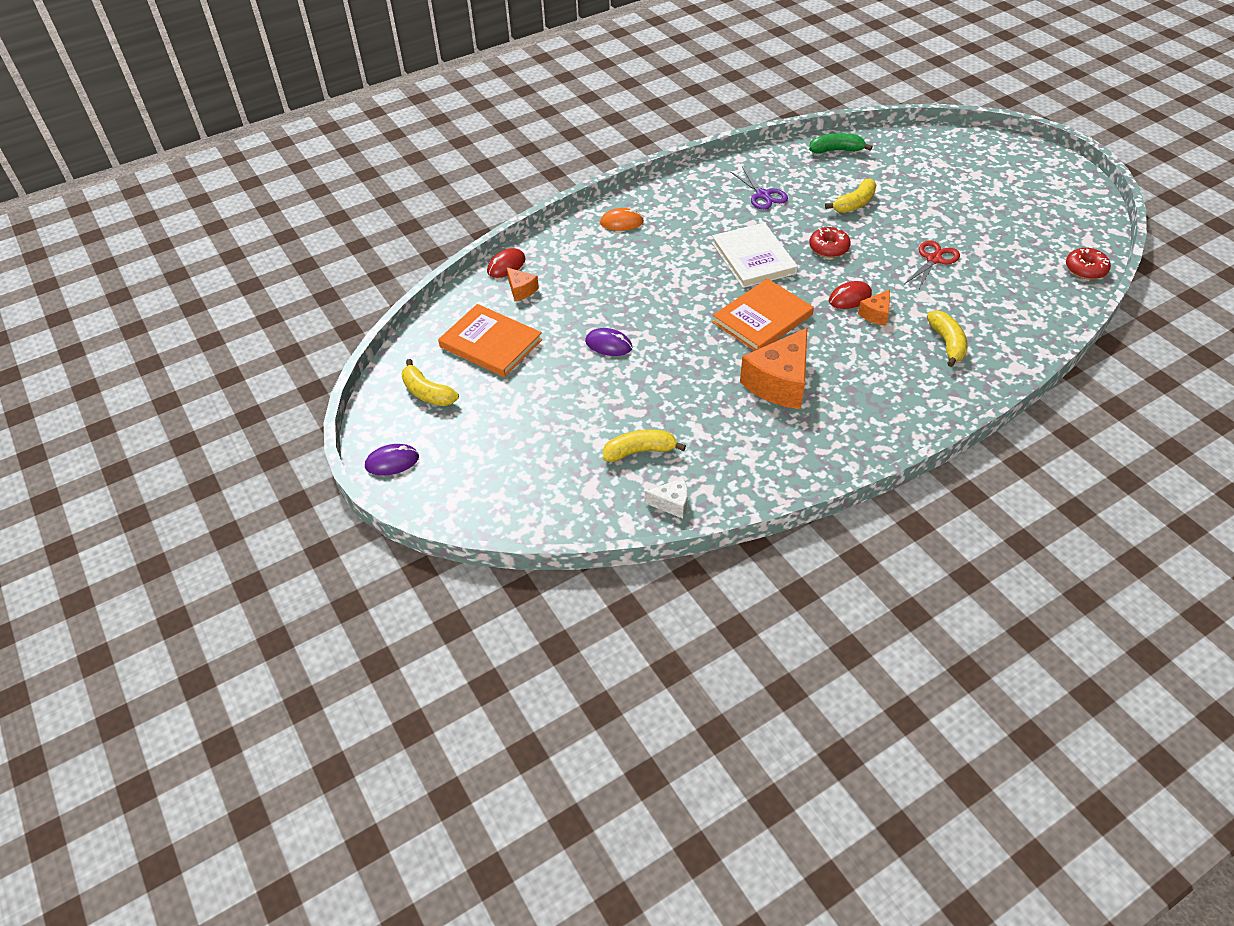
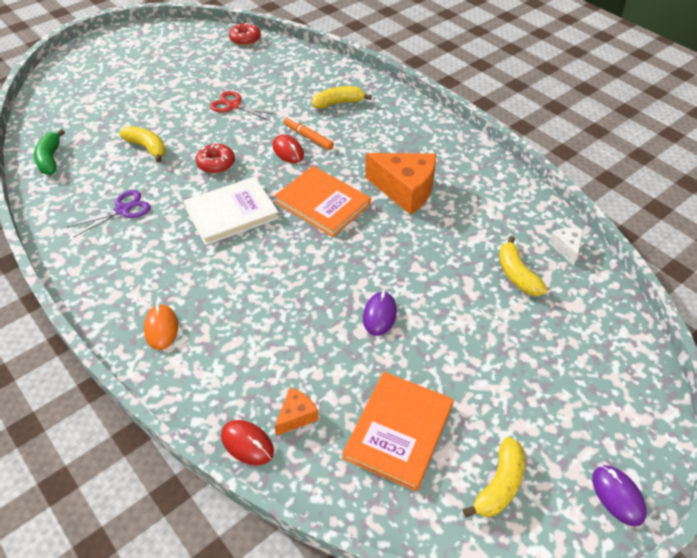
camera: 100 degrees left, 0 degrees up
(876, 314) = (308, 137): orange cheese -> orange marker

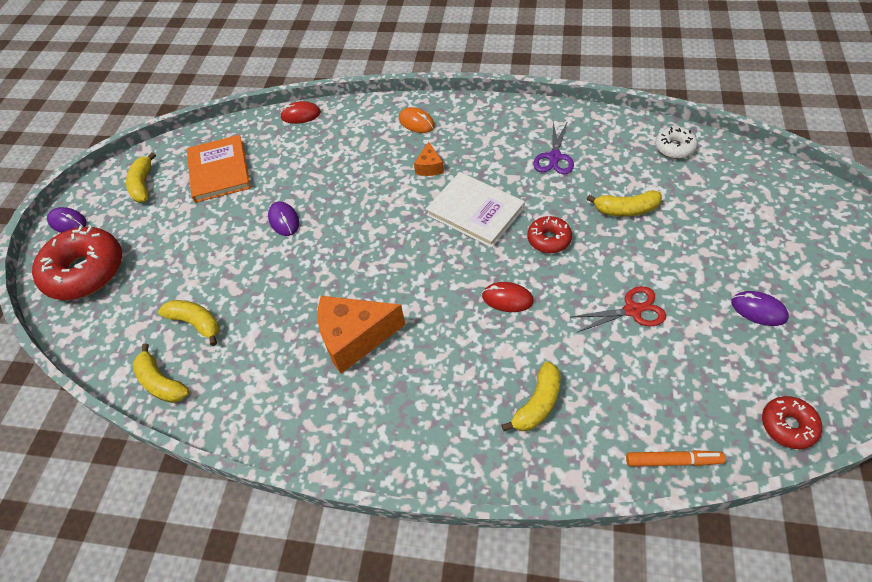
camera: 145 degrees right, 5 degrees up
(50, 159) = (674, 148): green banana -> white donut
(179, 71) = (758, 310): none -> purple mouse
(231, 213) = (475, 211): white book -> white book turned 75 degrees counterclockwise
(296, 416) = (286, 140): orange cheese -> orange cheese (429, 167)
(308, 137) = (510, 330): orange marker -> orange marker (672, 461)
(323, 203) = (414, 271): orange book -> none
(566, 248) = (161, 383): white cheese -> yellow banana
(609, 402) = (85, 271): none -> red donut

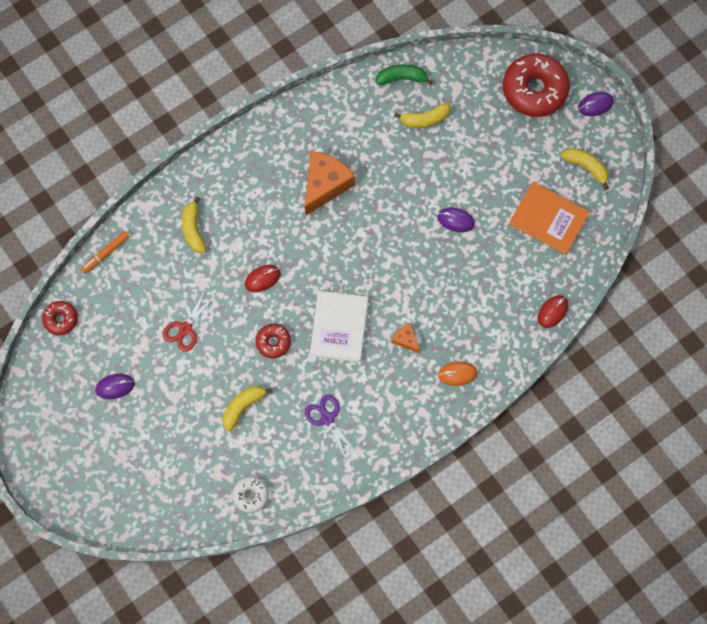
camera: 130 degrees right, 20 degrees up
(161, 383) = (401, 78): yellow banana -> green banana
(475, 211) = (339, 327): white book -> white book turned 75 degrees counterclockwise

